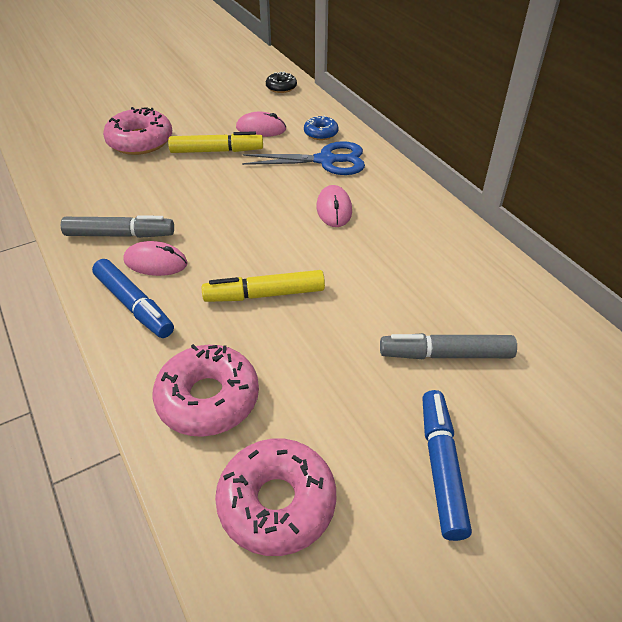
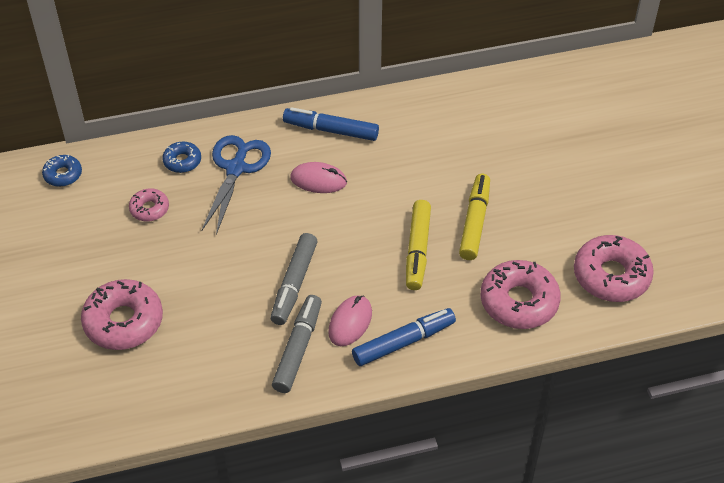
camera: 75 degrees left, 5 degrees up
(216, 151) = (178, 254): yellow marker -> yellow marker (474, 222)
(261, 129) = (149, 209): pink mouse -> pink donut
(281, 87) = (63, 175): black donut -> blue donut
(441, 467) = (601, 188): blue marker -> blue marker (331, 130)
(446, 354) = (511, 157): grey marker -> grey marker (294, 284)

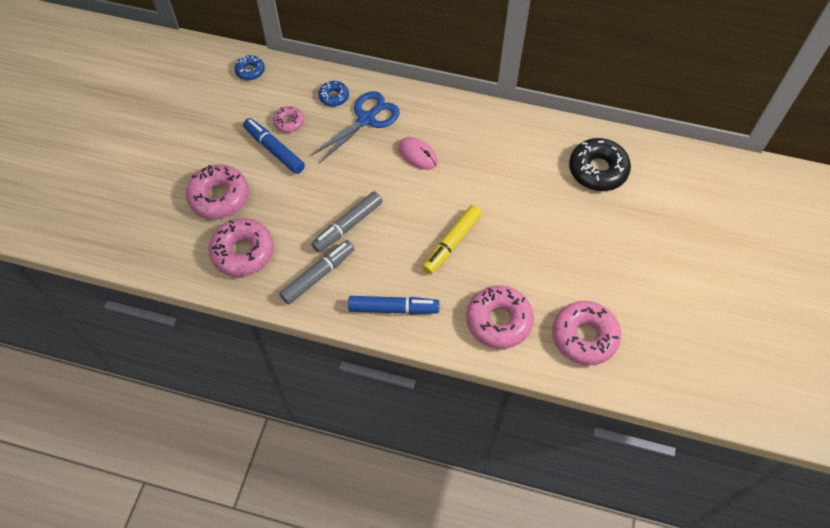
camera: 30 degrees right, 10 degrees up
(194, 365) = (243, 252): none -> pink donut
(331, 130) = (452, 120): blue marker -> blue marker (274, 150)
(350, 322) = (366, 274): pink mouse -> none
(474, 222) = (509, 242): yellow marker -> none
(512, 115) = (597, 170): none -> black donut

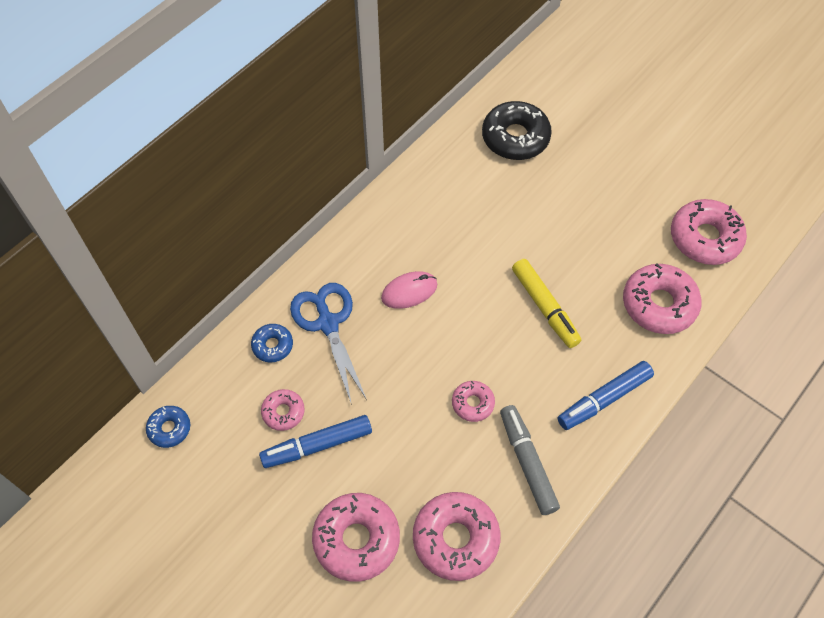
camera: 65 degrees left, 0 degrees up
(348, 226) = (472, 403): grey marker -> pink donut
(393, 308) = (604, 399): blue marker -> blue marker turned 150 degrees counterclockwise

